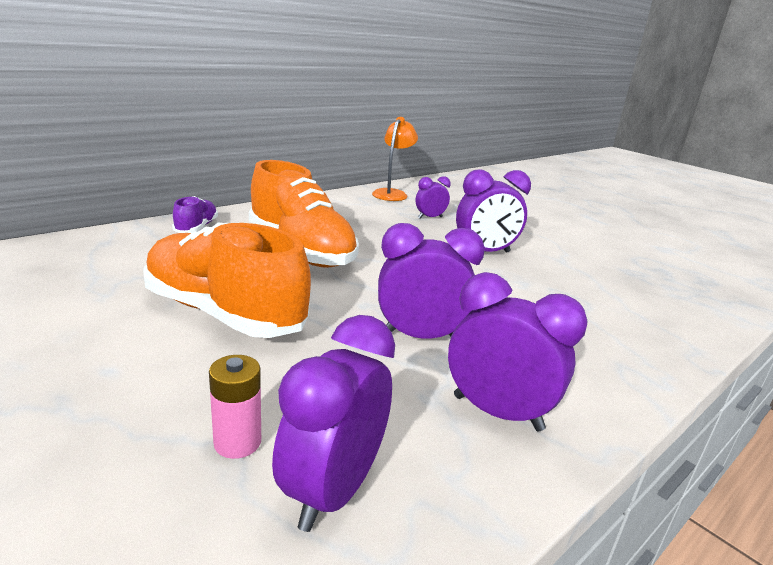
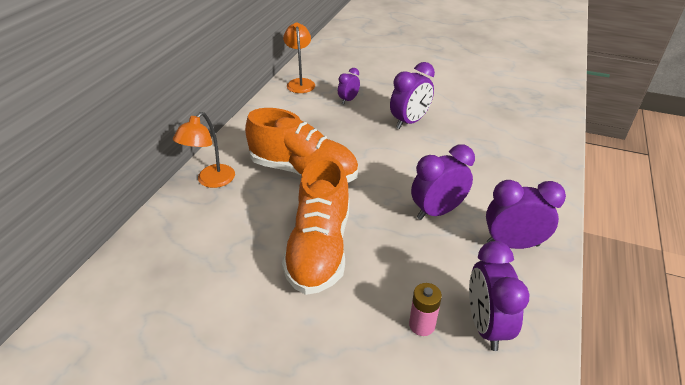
camera: 25 degrees left, 15 degrees up
(196, 228) = (211, 181): purple shoe -> orange lamp
(224, 313) = (320, 248): orange shoe -> orange shoe turned 90 degrees counterclockwise

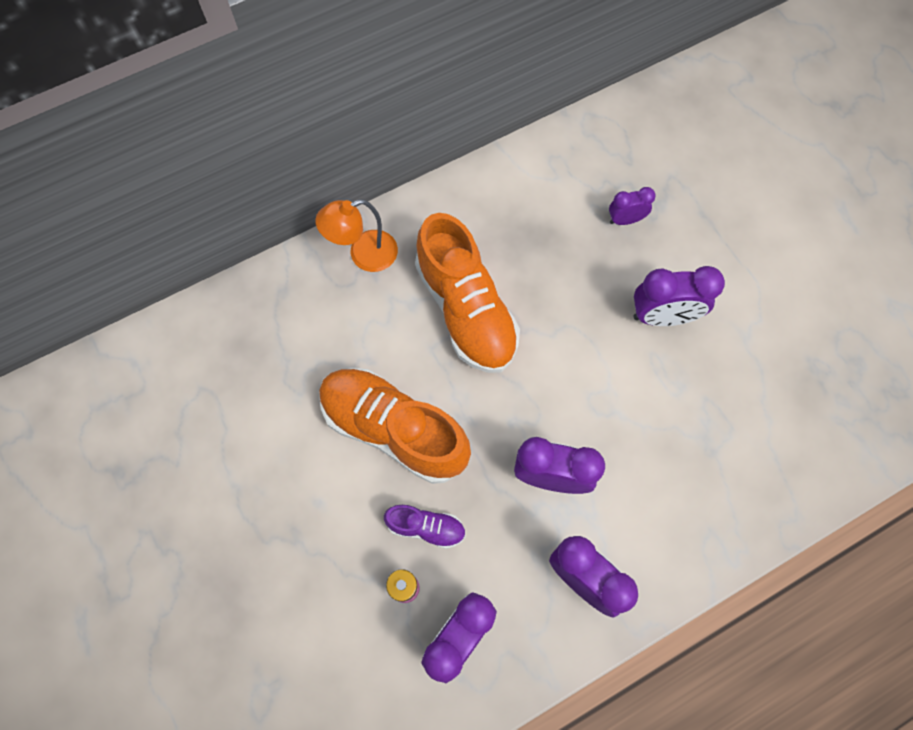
camera: 40 degrees right, 30 degrees up
(300, 83) = (595, 141): orange lamp -> none
(320, 248) = (394, 430): orange shoe -> orange shoe turned 75 degrees clockwise
(396, 282) = (426, 527): none -> purple shoe

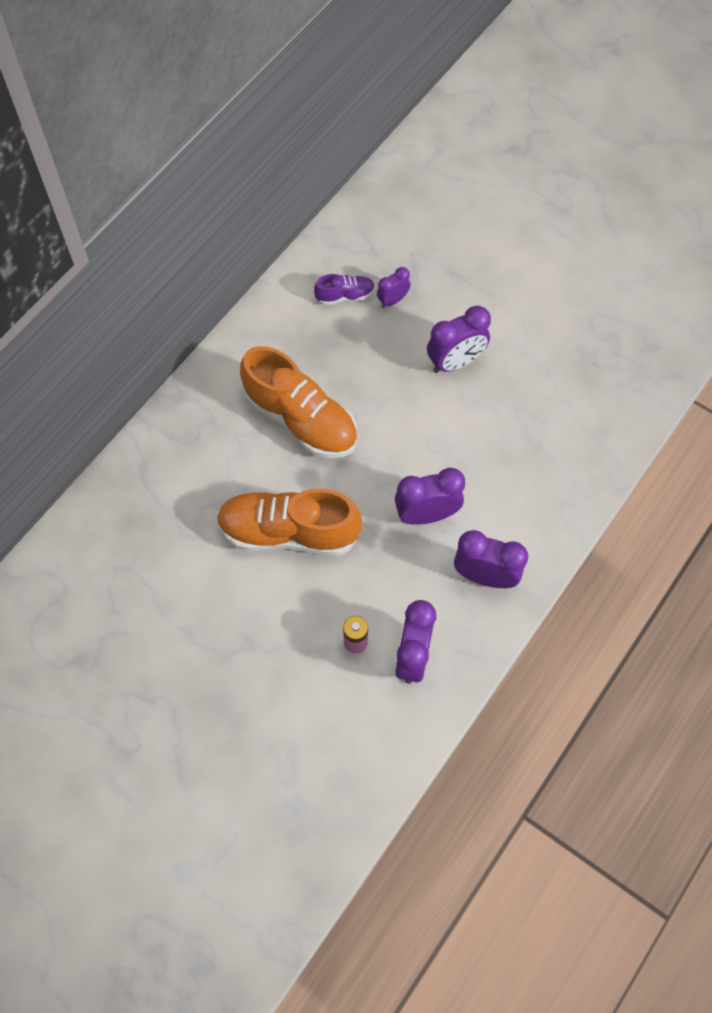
camera: 25 degrees left, 5 degrees down
(364, 255) = (196, 411): orange lamp -> none
(426, 527) = (350, 592): purple shoe -> purple shoe (345, 295)

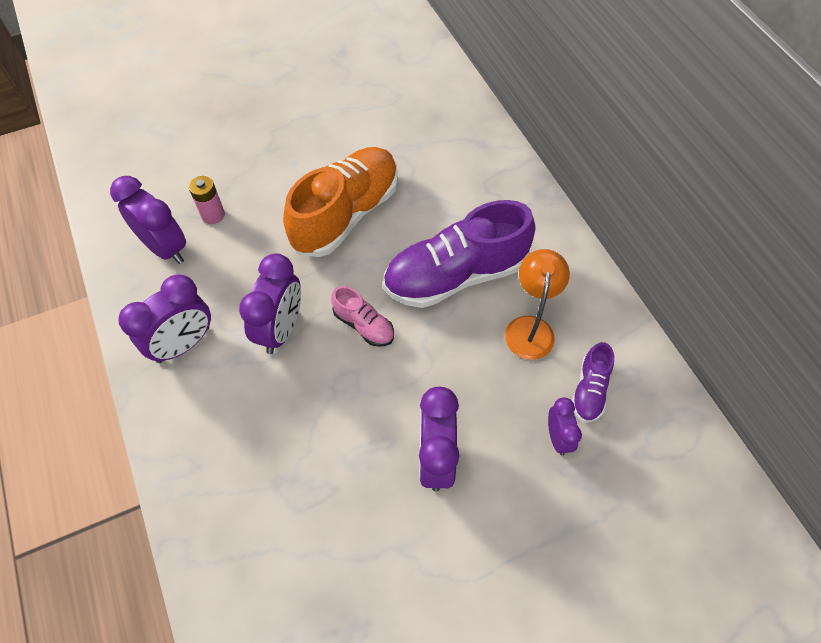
camera: 120 degrees right, 5 degrees down
(301, 419) = (455, 275): orange shoe -> purple shoe
(317, 350) = (530, 327): none -> orange lamp
(386, 459) = (364, 325): none -> pink shoe

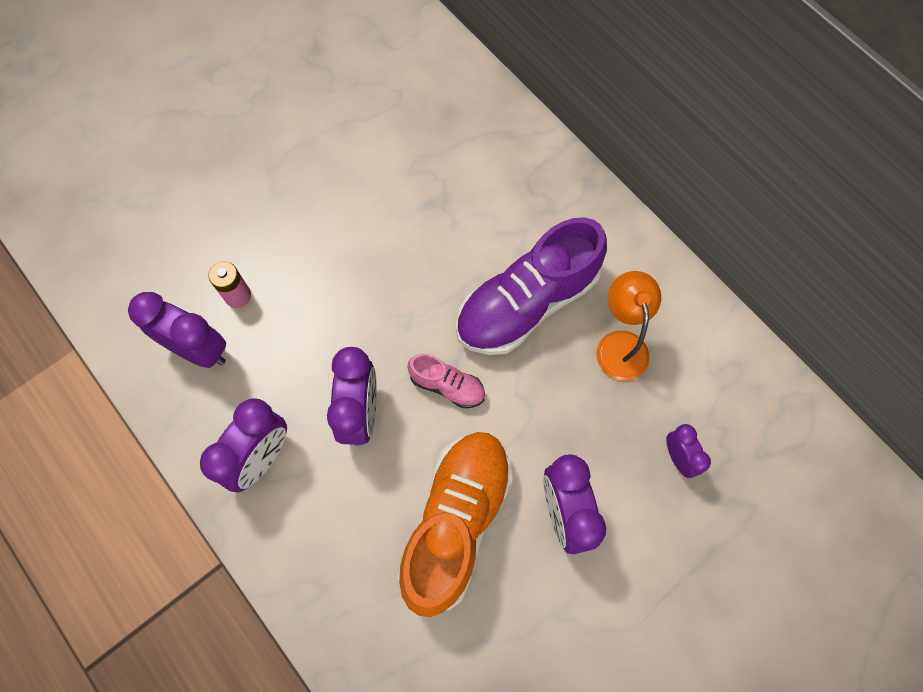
camera: 15 degrees left, 10 degrees up
(346, 214) = (387, 258): orange shoe -> orange shoe (456, 522)
(589, 390) = (697, 398): purple shoe -> none

